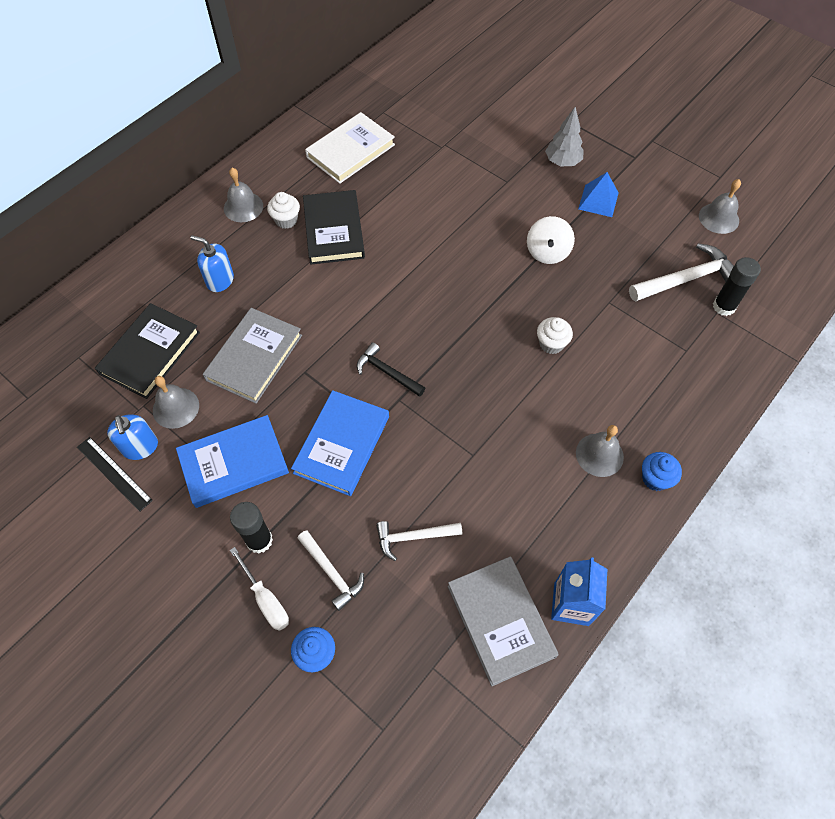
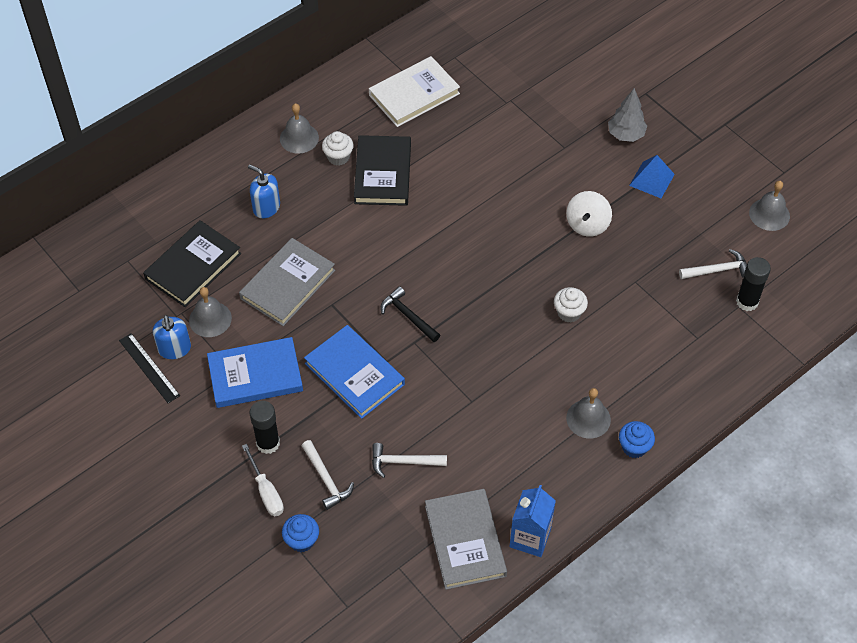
camera: 10 degrees right, 5 degrees down
(342, 444) = (354, 374): blue book -> blue book turned 75 degrees counterclockwise
(686, 279) = (718, 270): white hammer -> white hammer, size x0.64

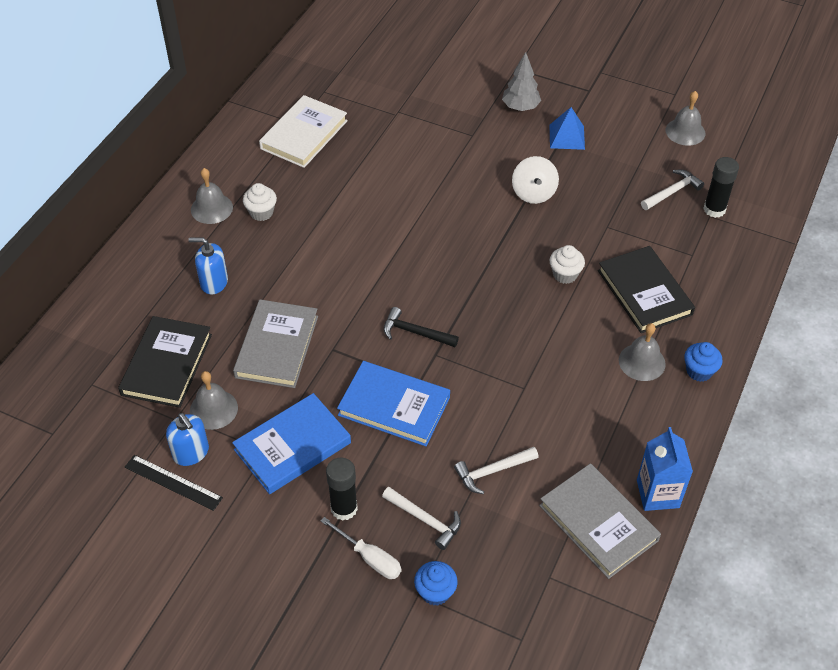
camera: 25 degrees left, 5 degrees down
(382, 173) = (314, 213): black book -> black book (644, 292)

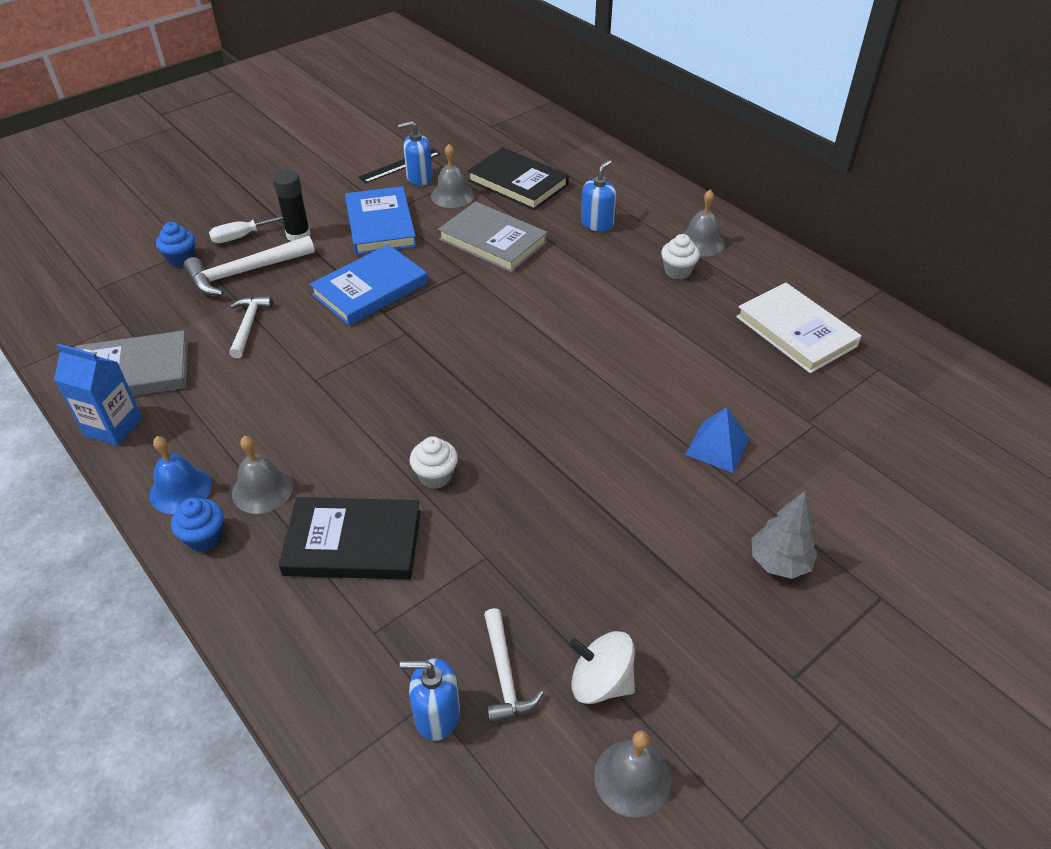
camera: 115 degrees right, 5 degrees down
(415, 332) = (443, 328): black hammer -> none
(425, 520) = (245, 272): white hammer -> white hammer, size x1.57
(533, 193) = (591, 504): white spinning top -> white spinning top (600, 682)
(567, 137) = (689, 592): blue pyramid -> blue pyramid (717, 446)
(676, 409) = (180, 490): none -> blue bell
(714, 209) = (437, 715): black glue stick -> blue soap dispenser

